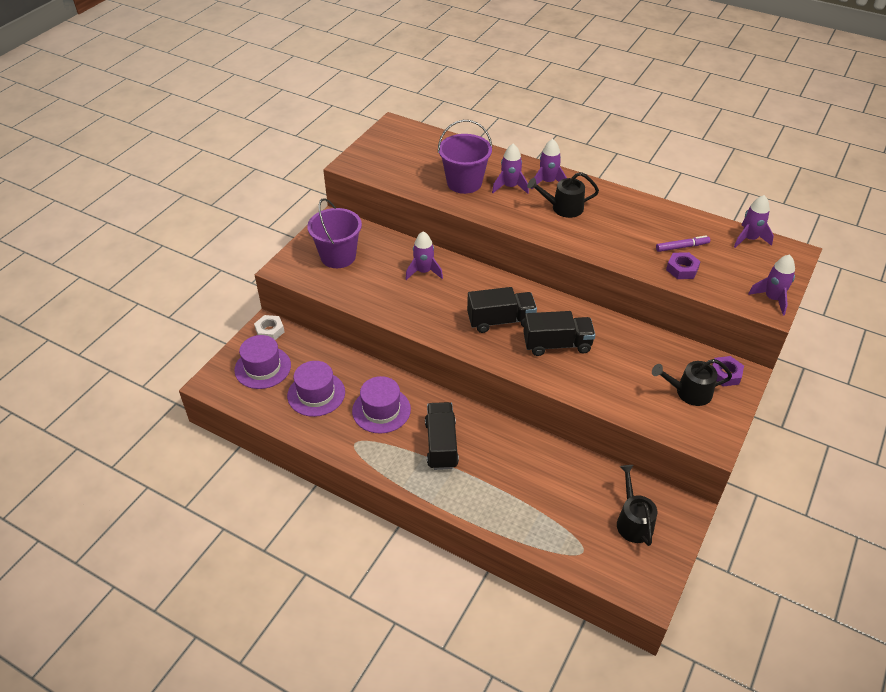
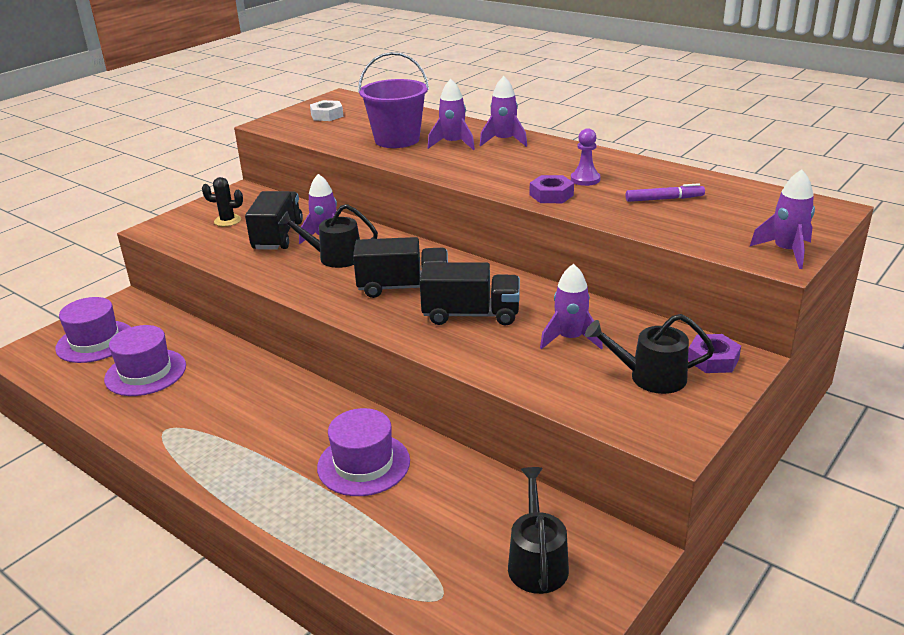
camera: 10 degrees right, 15 degrees down
(270, 331) = (126, 306): white nut -> white nut (327, 115)
(338, 256) = (227, 221): purple bucket -> black cactus
(381, 410) = (221, 395): purple hat -> purple hat (363, 464)
(441, 444) = (283, 440): black truck -> black truck (277, 236)
(563, 208) = (514, 162): black watering can -> black watering can (335, 257)
(621, 227) = (585, 179): none -> purple pawn
(682, 269) = (657, 219): purple nut -> purple nut (551, 195)
(749, 239) = (764, 195): purple rocket -> purple rocket (570, 339)

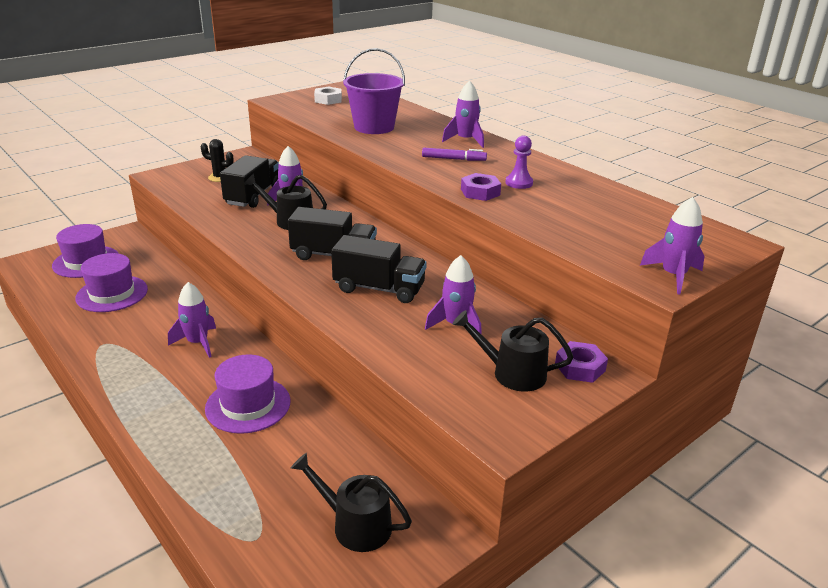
camera: 10 degrees right, 0 degrees up
(453, 144) = (419, 137): purple rocket -> purple rocket (198, 343)
(537, 562) = (355, 525): black watering can -> black watering can turned 75 degrees counterclockwise
(664, 199) = (582, 210): purple marker -> purple marker (453, 159)

